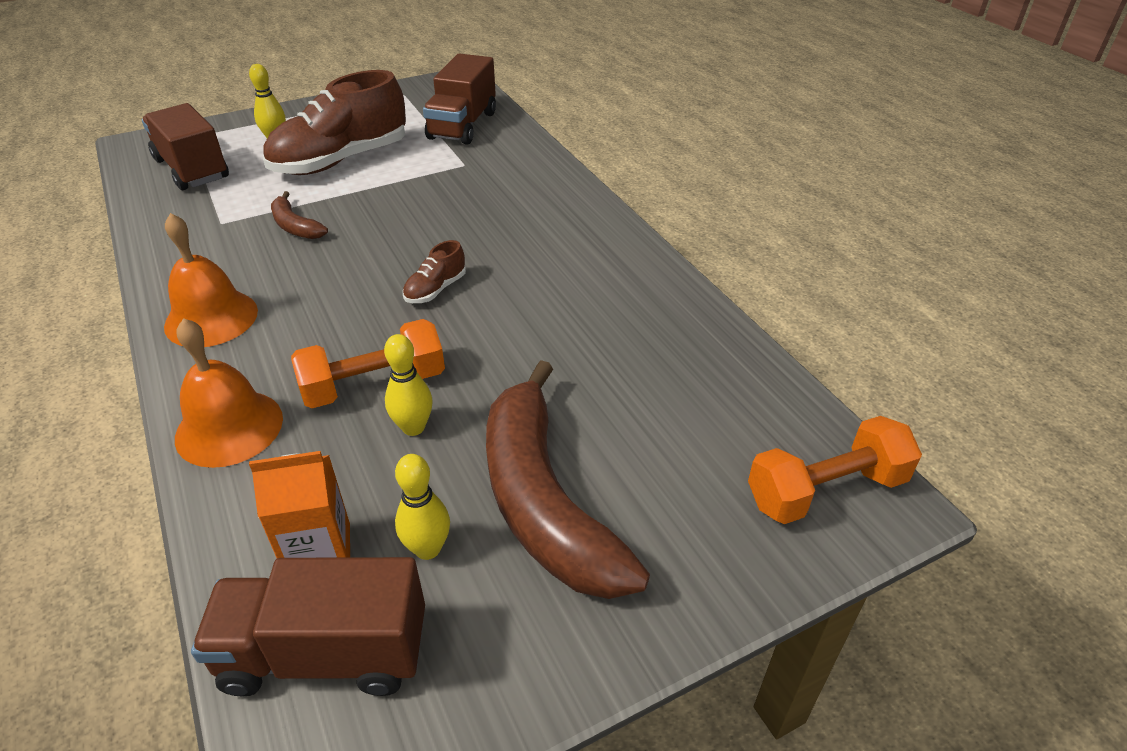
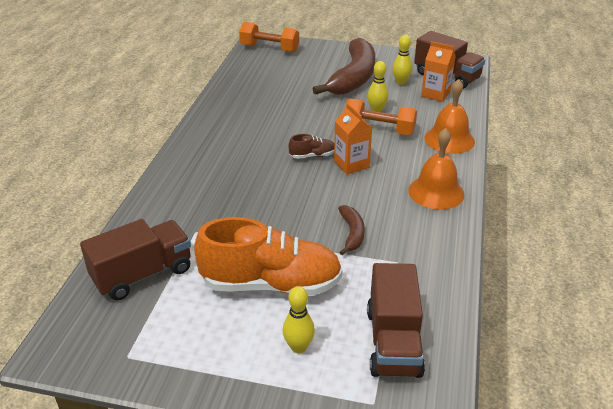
camera: 140 degrees left, 5 degrees down
(341, 160) = (271, 284): brown shoe -> orange shoe
(367, 302) = (351, 164): none -> orange carton

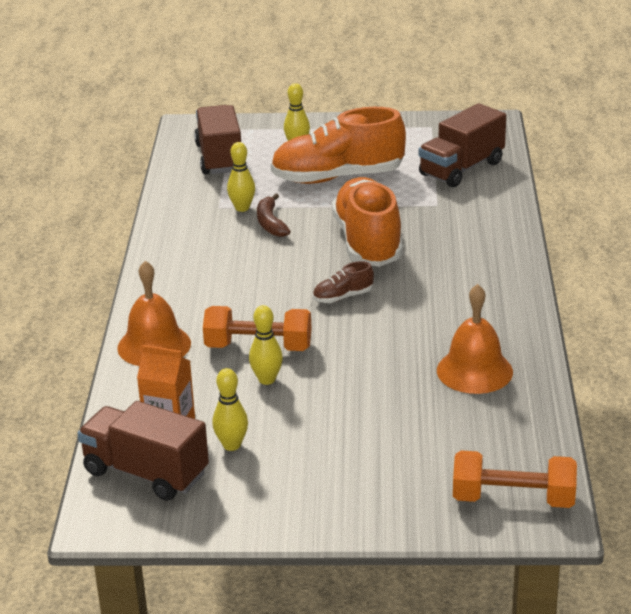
camera: 170 degrees right, 5 degrees down
(275, 199) = (368, 242): none -> orange shoe
(351, 164) = (288, 293): orange carton -> none
(353, 77) = (319, 444): brown banana -> none
(376, 257) = (242, 208): none -> yellow bowling pin
(436, 192) = (177, 274): orange bell -> orange bell (474, 371)

